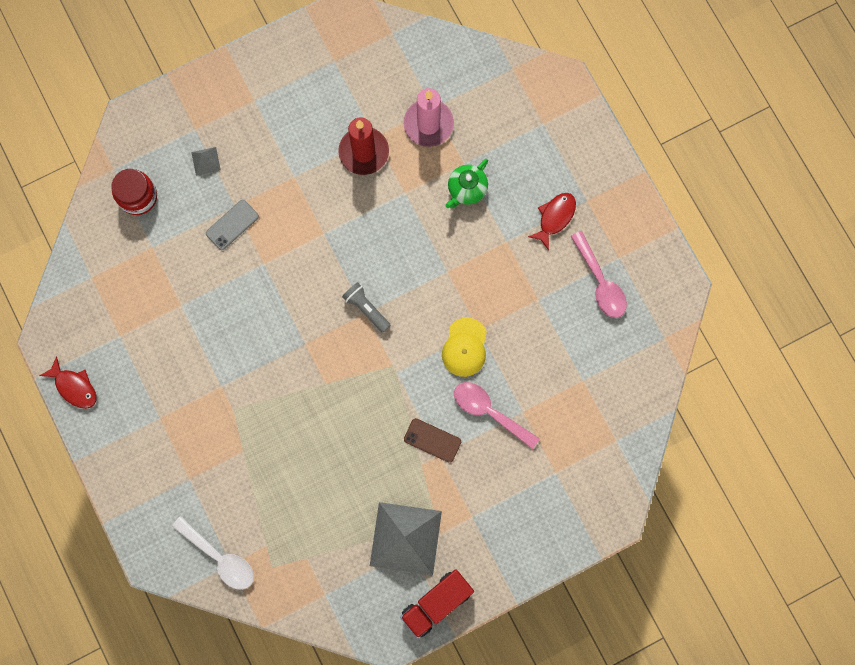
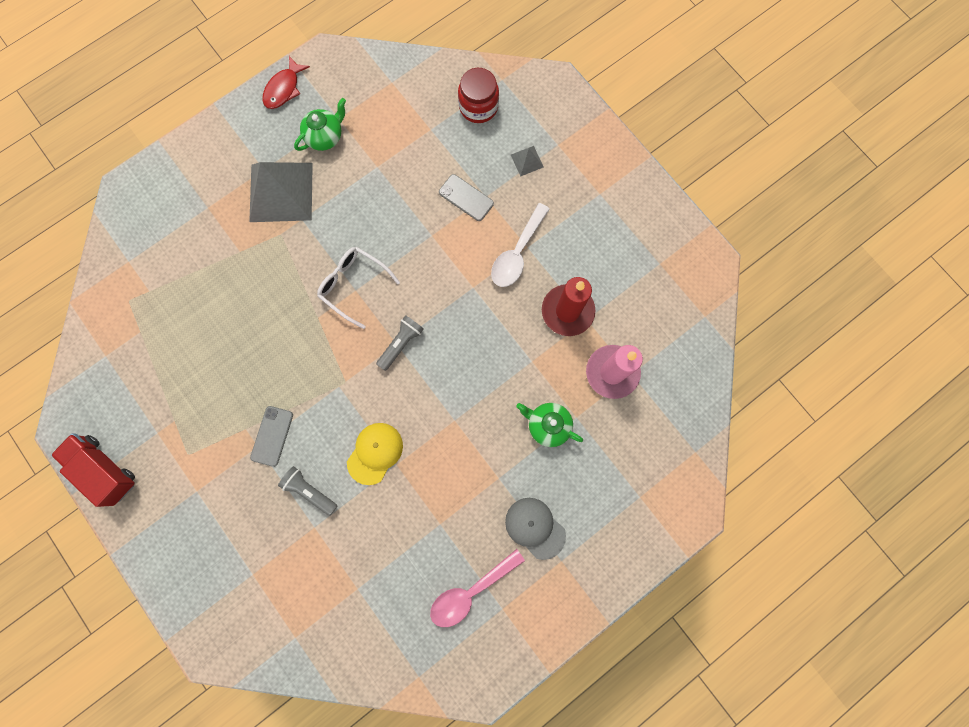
camera: 80 degrees right, 0 degrees up
(137, 351) = (325, 137): none -> green teapot
(220, 557) = (134, 250): white spoon -> white spoon (517, 253)
(300, 345) = (353, 285): none -> white glasses
(405, 538) = (168, 426): grey pyramid -> grey pyramid (281, 192)
(432, 440) = (272, 436): brown phone -> grey phone
(465, 347) = (375, 453): yellow cap -> yellow cap turned 120 degrees clockwise
(489, 412) = (309, 491): pink spoon -> grey flashlight
(555, 217) = (535, 528): red fish -> grey cap

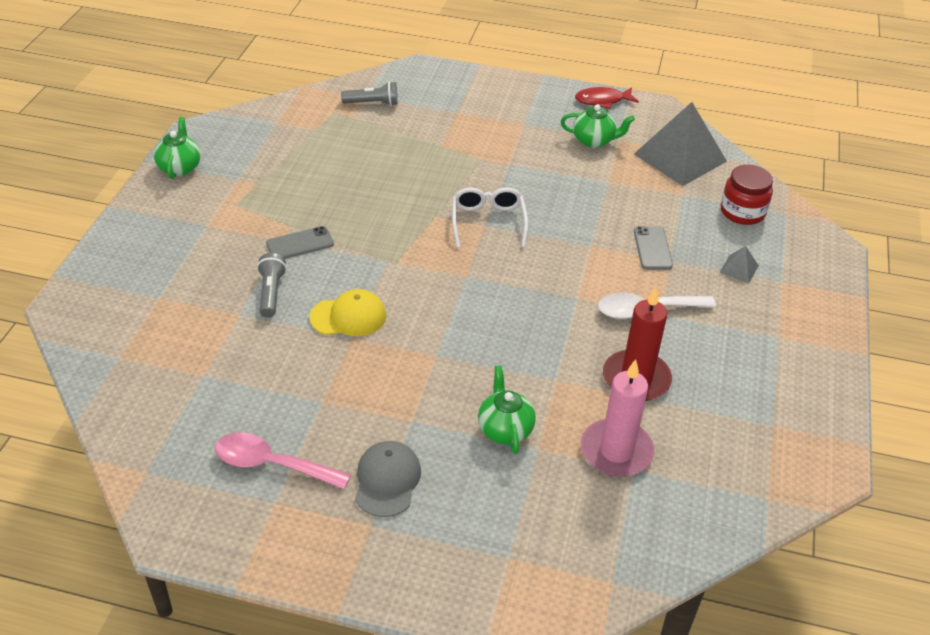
camera: 50 degrees right, 35 degrees down
(104, 470) = (180, 167): red truck -> green teapot
(281, 192) = (517, 141): grey pyramid -> grey pyramid (680, 157)
(401, 343) = (469, 279): grey flashlight -> grey flashlight (373, 103)

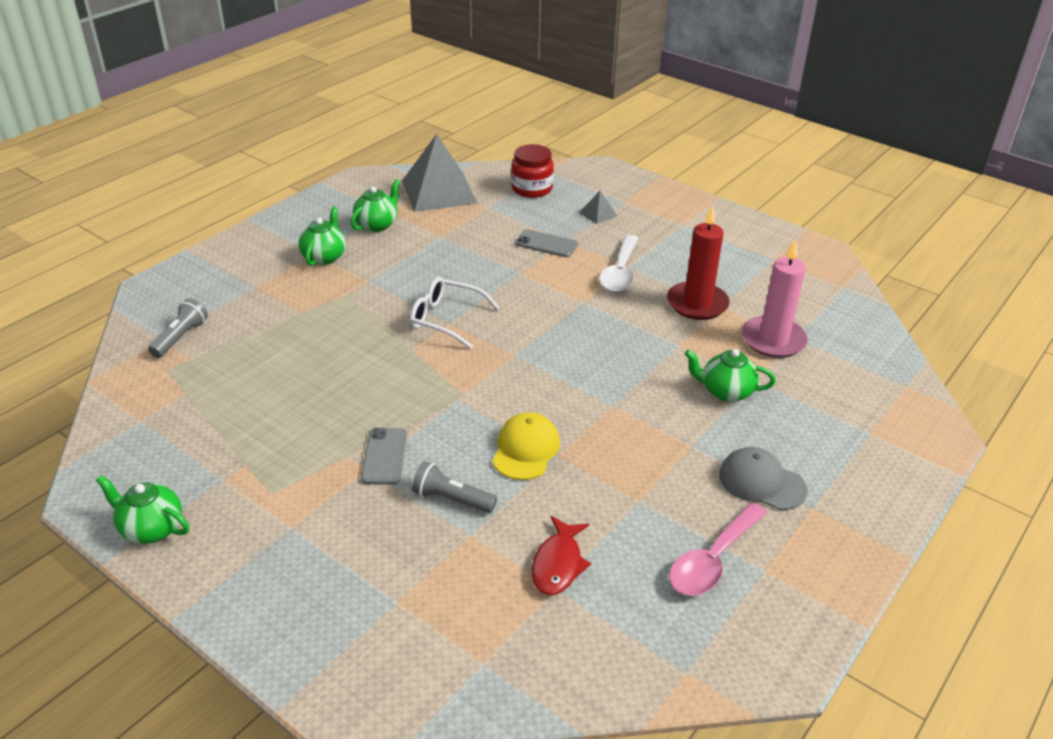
camera: 65 degrees left, 5 degrees down
(523, 130) = (324, 257): none -> green teapot
(602, 101) = (322, 201): red fish -> red fish (558, 564)

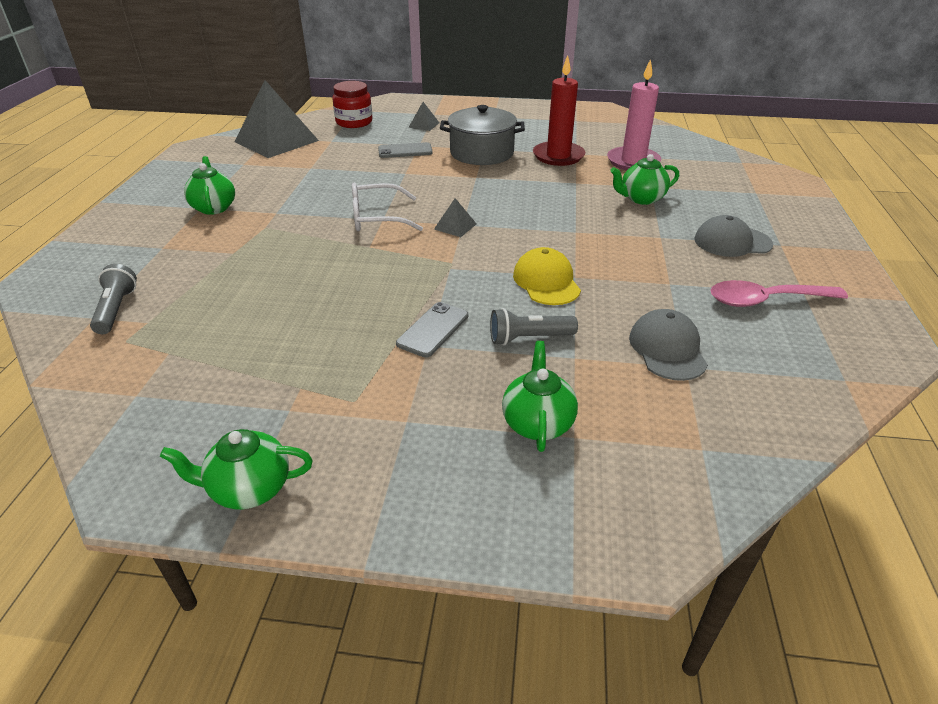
camera: 30 degrees left, 0 degrees up
(377, 225) = (242, 174): green teapot -> green teapot (537, 423)
(384, 456) = (433, 330): grey phone -> grey phone turned 60 degrees clockwise
(505, 355) = (455, 226): none -> grey pyramid
(558, 564) = (667, 349): red fish -> grey cap
(620, 272) = (481, 153): white spoon -> grey pot
(712, 560) = (765, 300): pink spoon -> pink spoon turned 75 degrees clockwise

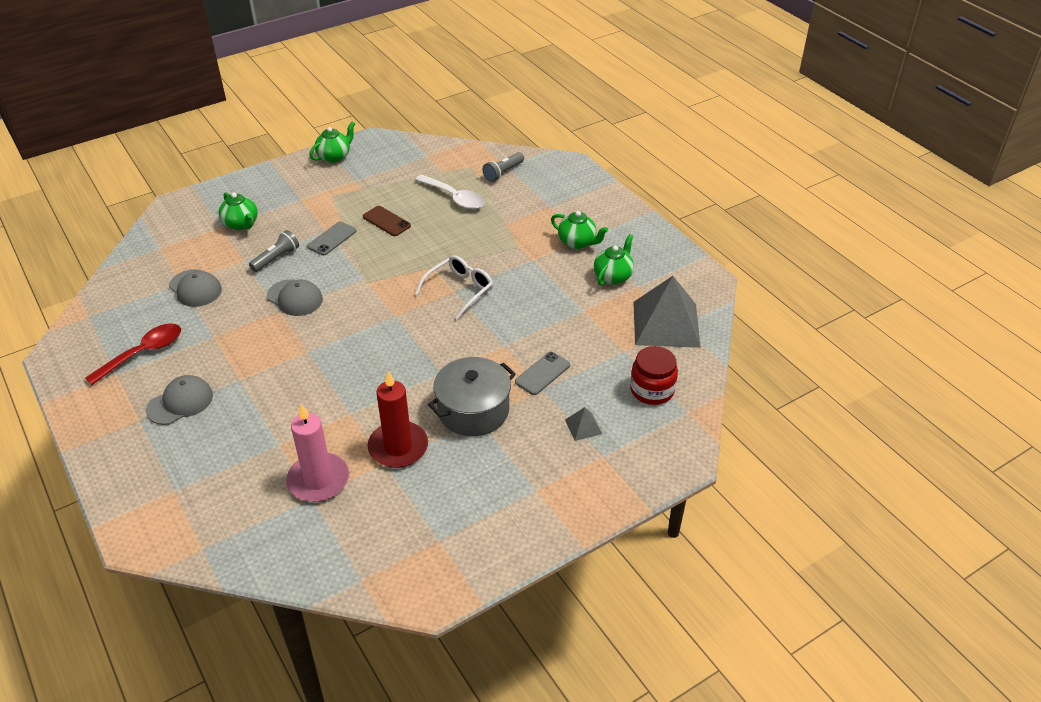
camera: 140 degrees right, 5 degrees up
(116, 309) = (503, 173): grey flashlight -> grey flashlight turned 90 degrees clockwise
(223, 307) = (454, 198): none -> white spoon
(341, 319) = (386, 221): none -> brown phone
(433, 330) = (332, 239): grey phone -> grey phone turned 45 degrees clockwise
(455, 226) = (398, 311): grey pyramid -> none
(546, 281) = (295, 298): yellow cap -> grey cap
(641, 199) = (278, 420): green teapot -> green teapot (613, 276)
(765, 300) = (143, 353): pink spoon -> red spoon

